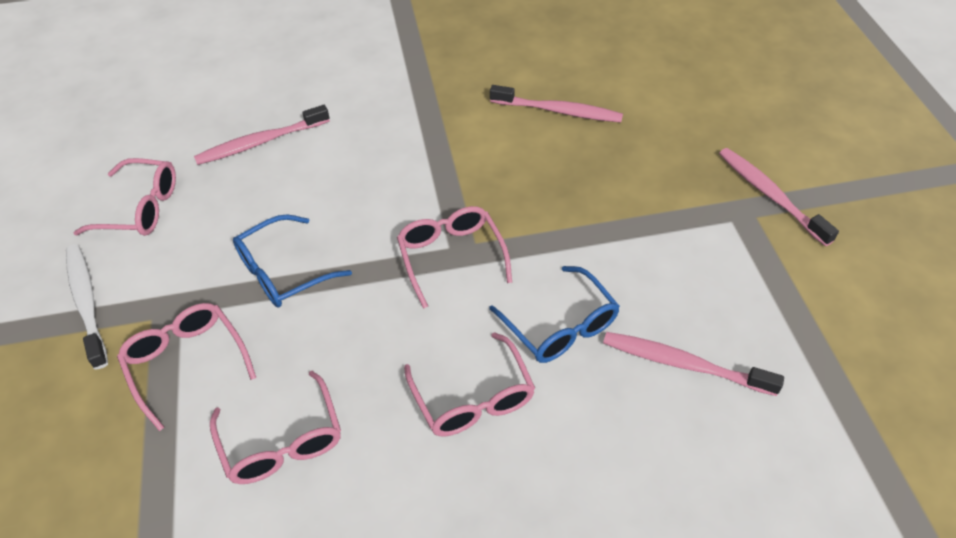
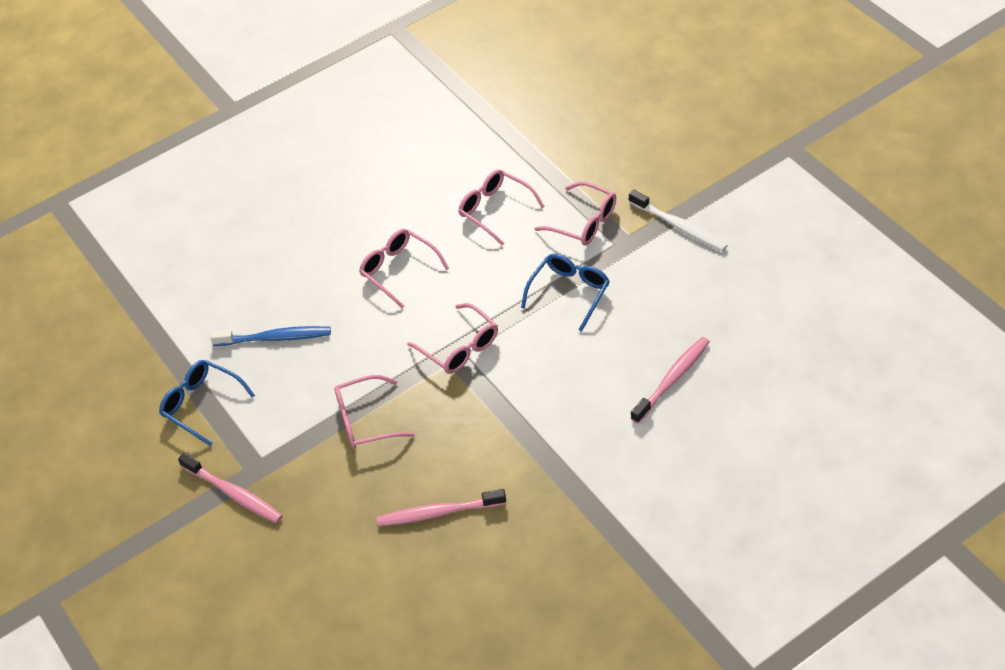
camera: 160 degrees right, 0 degrees up
(141, 208) = (711, 294): pink glasses -> pink glasses (365, 420)
(560, 326) = (362, 330): blue glasses -> blue glasses (201, 404)
(684, 364) = (275, 338): pink toothbrush -> blue toothbrush

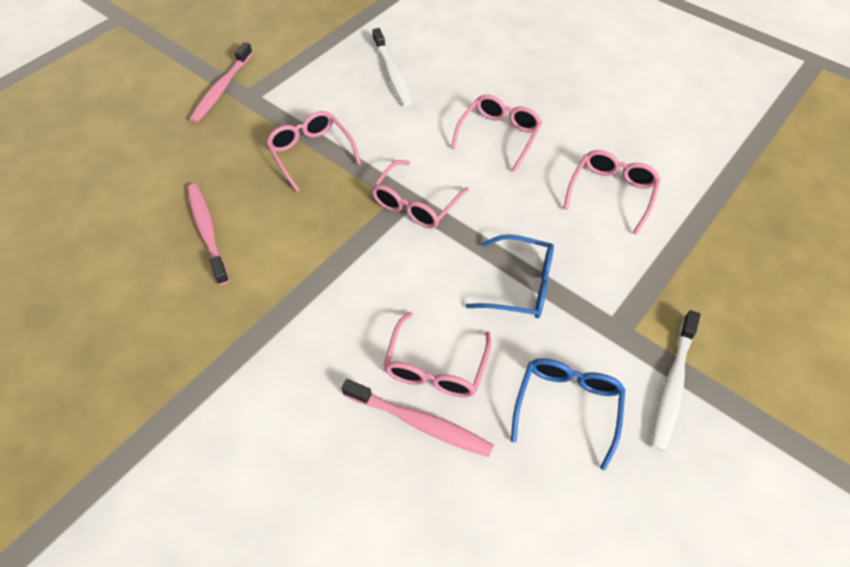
camera: 70 degrees right, 5 degrees up
(201, 404) = (311, 48): blue glasses -> blue glasses (567, 406)
(275, 338) = (392, 73): blue toothbrush -> white toothbrush
(584, 222) = (631, 278): pink glasses -> pink glasses (435, 367)

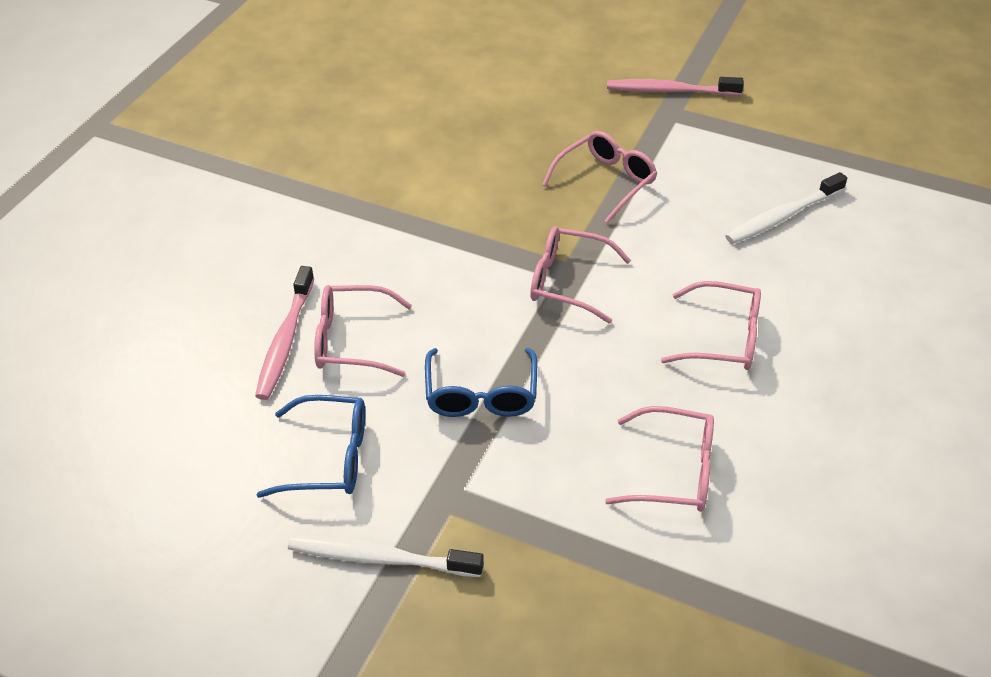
camera: 75 degrees right, 10 degrees down
(207, 232) = (464, 140): pink toothbrush -> none

